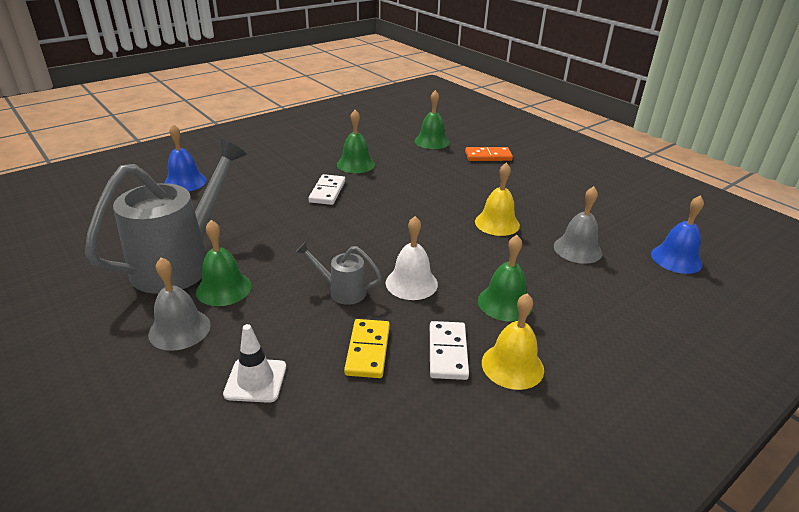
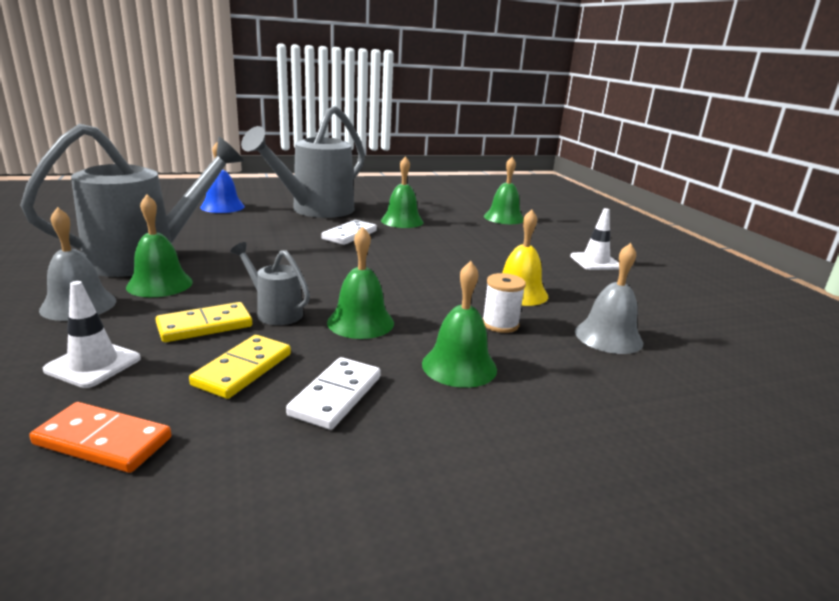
camera: 20 degrees right, 10 degrees down
(274, 168) = (316, 210): none -> grey watering can
(302, 320) = (205, 326): none -> yellow domino
(411, 283) = (360, 322): white bell -> green bell
(488, 156) = (560, 238): orange domino -> orange domino (103, 441)
(505, 257) = (500, 324): none -> white spool
(512, 366) = (407, 432): yellow bell -> none
(527, 177) = (595, 262): none -> white traffic cone
(676, 259) = (757, 377): blue bell -> none

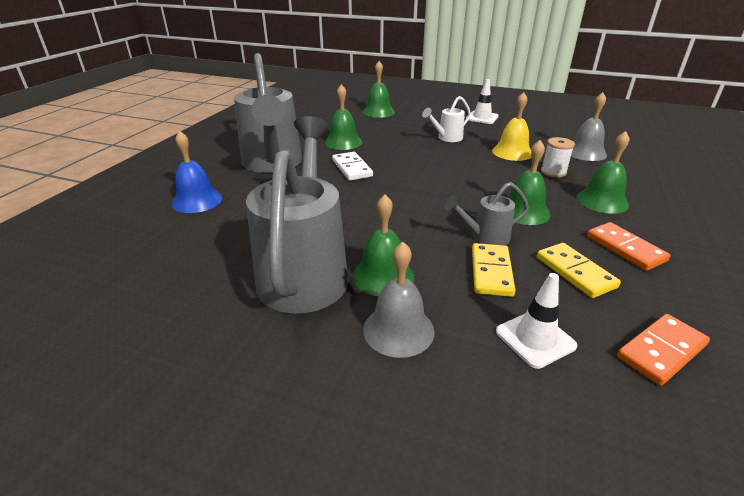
camera: 50 degrees left, 10 degrees up
(335, 396) = (625, 248): white domino -> orange domino
(495, 256) = (447, 138): none -> white watering can

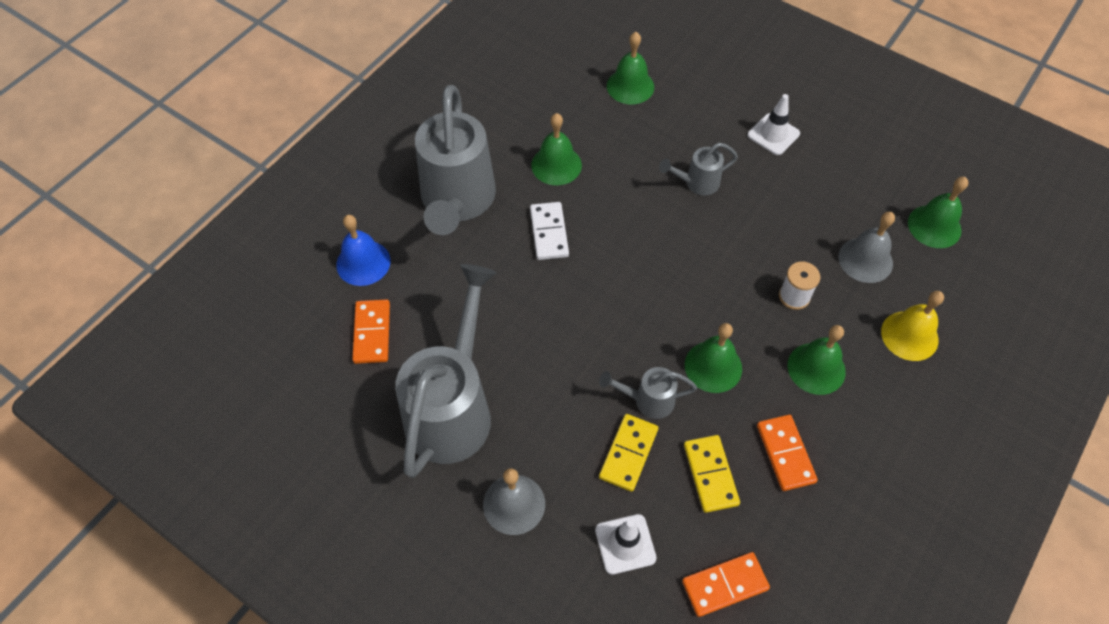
camera: 15 degrees right, 25 degrees up
(211, 237) = (372, 333): none -> orange domino
(383, 276) = (523, 433): green bell -> green bell (934, 226)
(447, 138) = (697, 183): white watering can -> grey watering can
(512, 152) = (767, 238): yellow bell -> yellow bell (909, 335)

